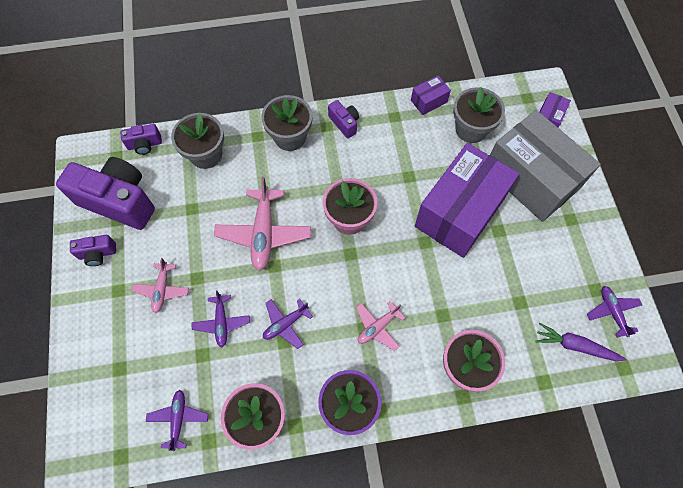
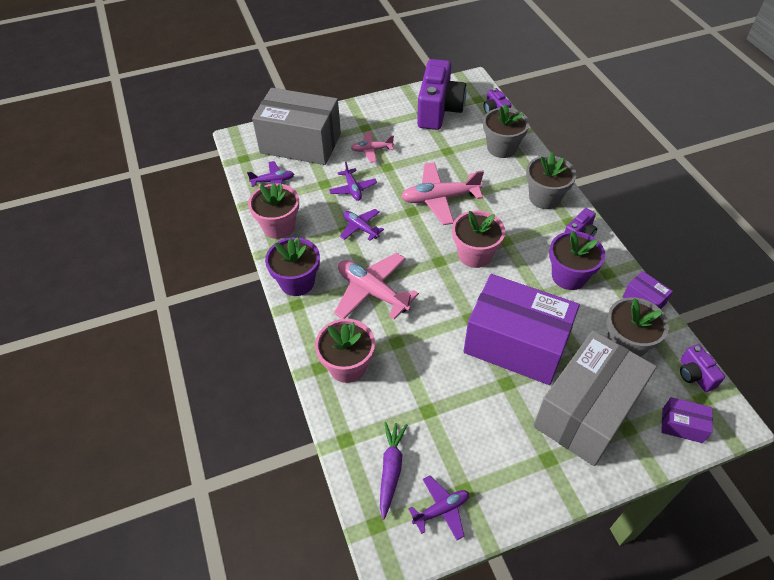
camera: 80 degrees right, 15 degrees down
(97, 254) = (391, 110): purple camera -> purple camera (694, 375)
(119, 375) = (300, 143): none -> grey box
(221, 322) = (353, 189): purple plane -> purple plane turned 90 degrees counterclockwise
(377, 327) = (372, 292): pink plane -> pink plane, size x1.76
(392, 147) = (569, 276): none -> purple flower pot

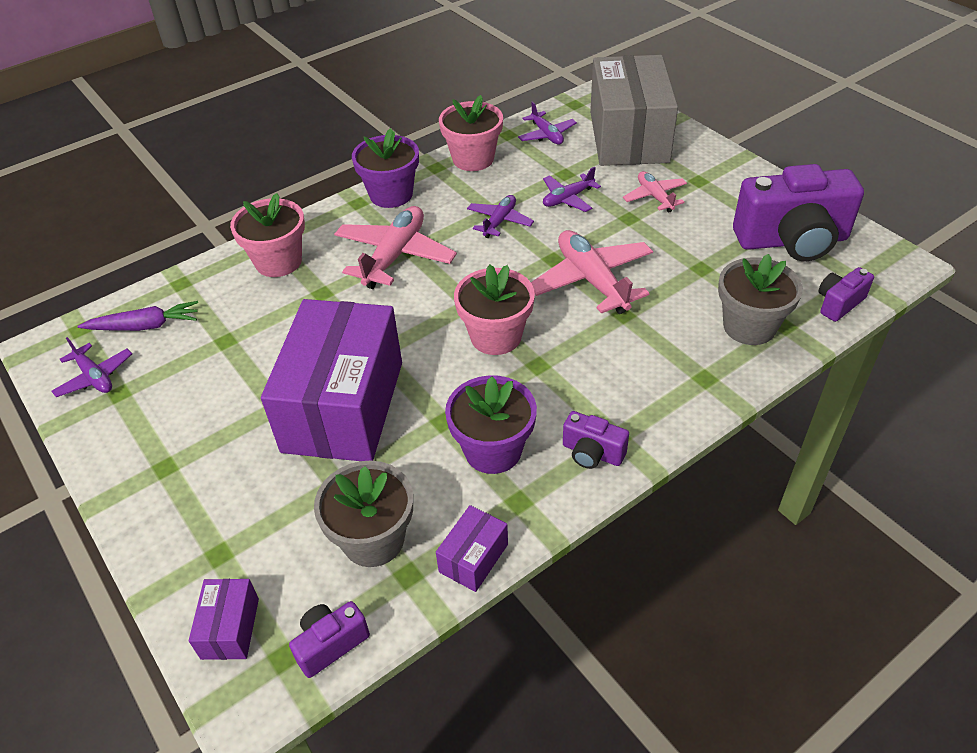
camera: 75 degrees right, 5 degrees down
(544, 198) = (658, 397): grey flower pot -> none
(586, 411) = (243, 500): grey box -> none

